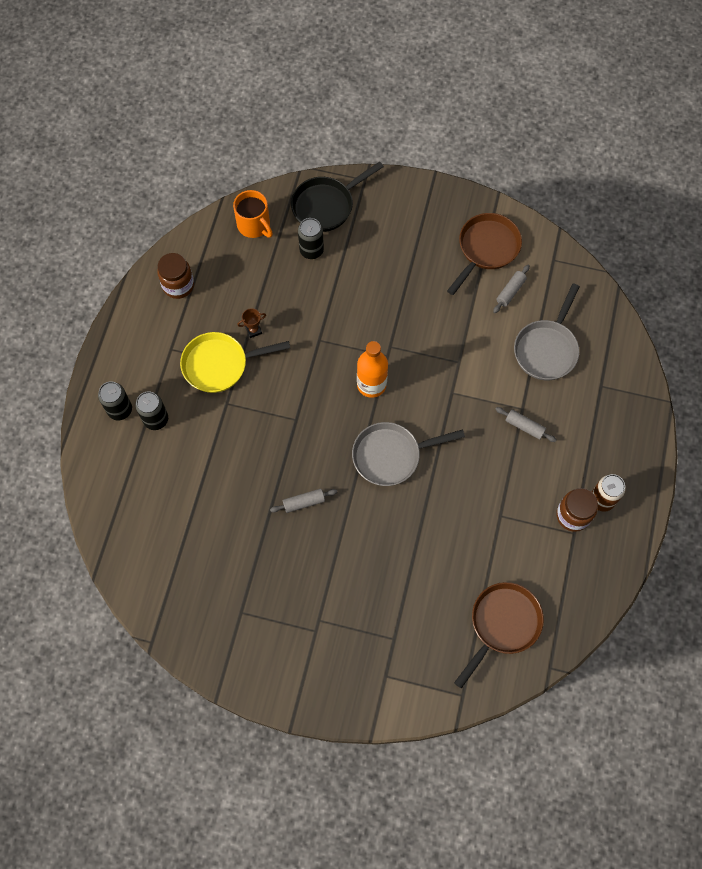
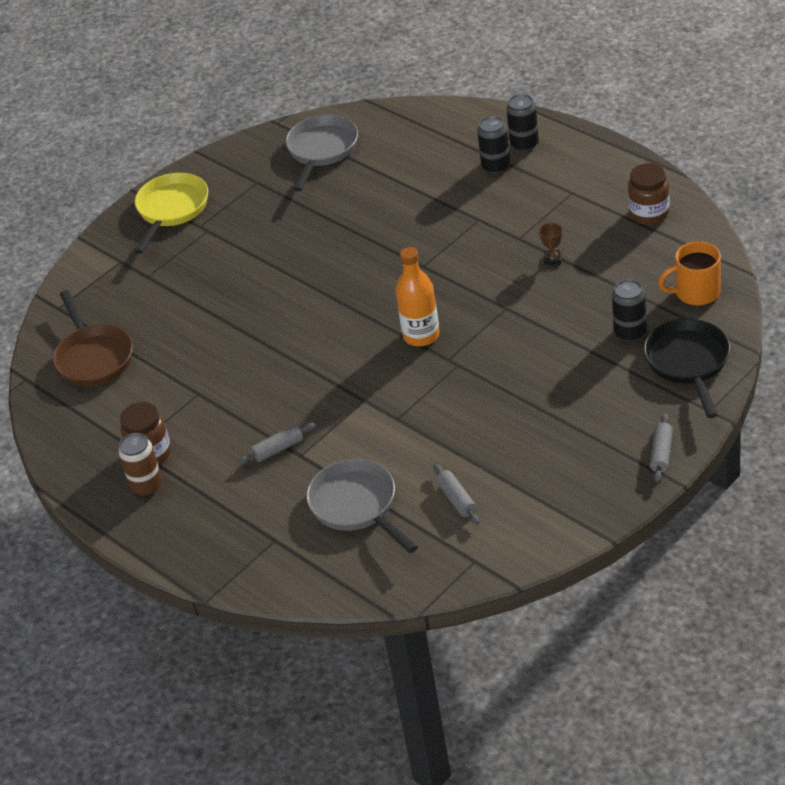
camera: 125 degrees right, 25 degrees down
(220, 364) = (527, 224): yellow pan -> yellow pan (171, 210)
(304, 502) = (328, 249): grey rolling pin -> grey rolling pin (661, 453)
(391, 455) = (328, 327): grey pan -> grey pan (321, 151)
(486, 249) = (532, 496): brown pan -> none

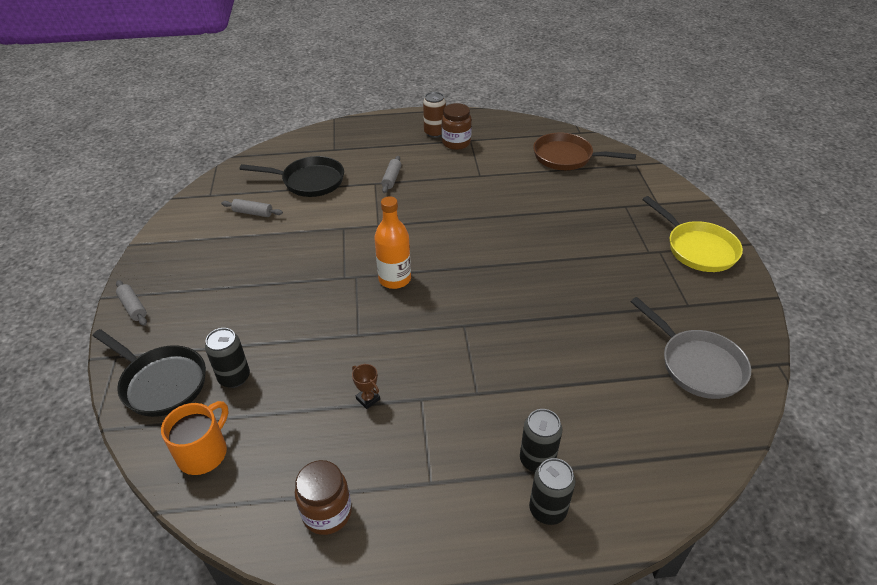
camera: 125 degrees right, 0 degrees up
(357, 506) = (309, 181): grey pan -> black pan

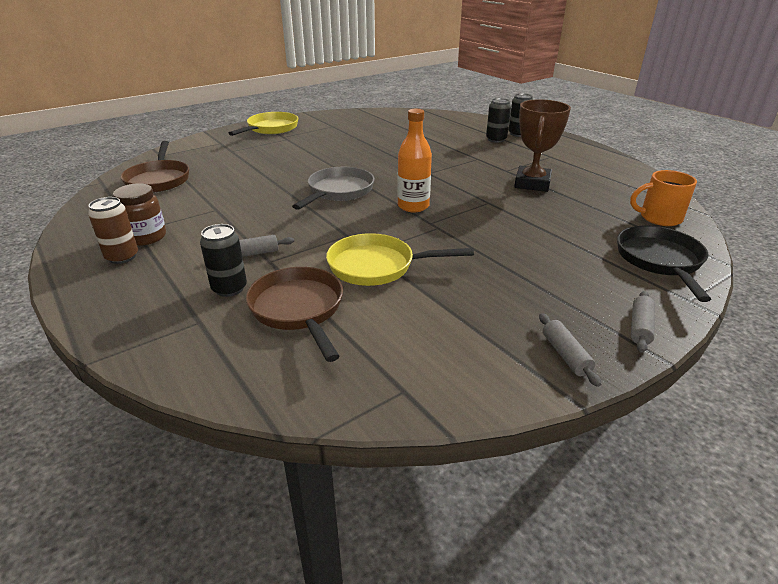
camera: 120 degrees left, 10 degrees down
(234, 377) = (599, 232): black can -> black can (229, 288)
(253, 213) = (404, 324): grey rolling pin -> grey rolling pin (565, 355)
(309, 181) = (299, 310): black pan -> brown pan
(321, 224) = (377, 266): none -> yellow pan
(327, 512) = (612, 173): brown jar -> none
(368, 399) = (532, 183): brown trophy -> brown trophy, size x2.46
(697, 364) = (381, 120): grey pan -> grey pan (338, 191)

